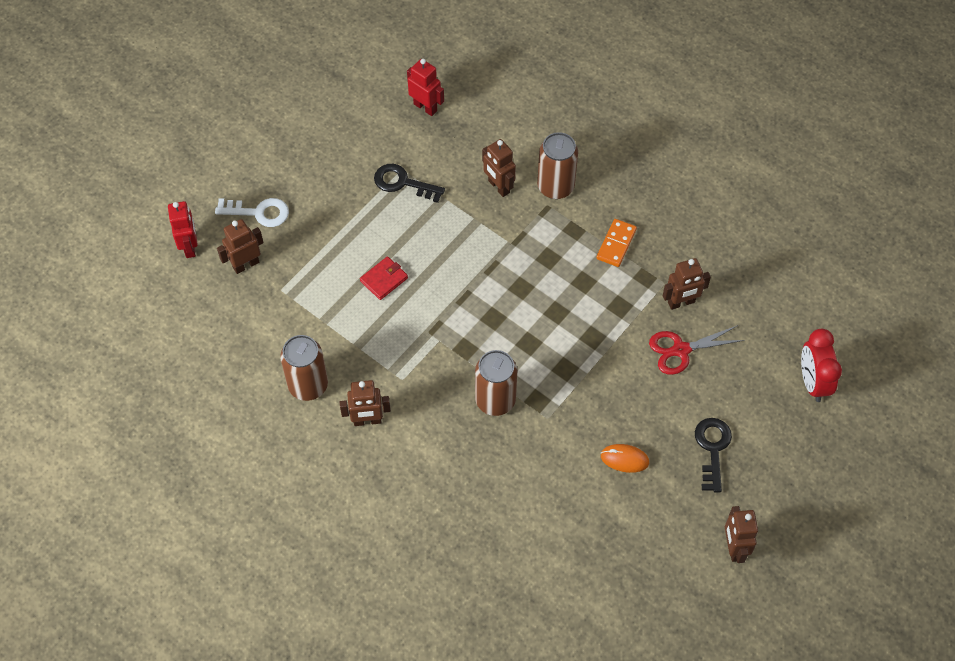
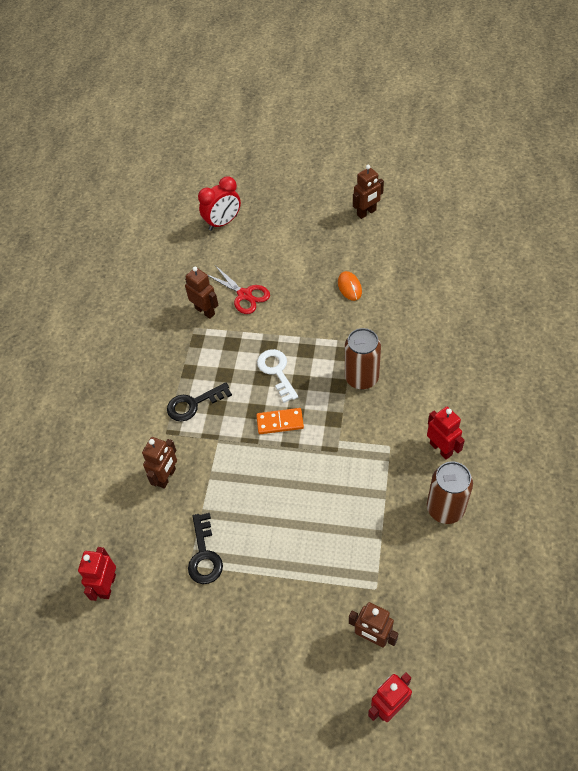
camera: 115 degrees left, 5 degrees down
(259, 212) = (310, 664): white key -> white key (276, 371)
(367, 421) = (441, 449): brown robot -> red robot
(384, 279) = (311, 511): red wallet -> none
(555, 186) = (144, 436): brown can -> none
(616, 244) = (177, 371): orange domino -> orange domino (280, 422)
(712, 449) = (307, 249): black key -> black key (193, 404)

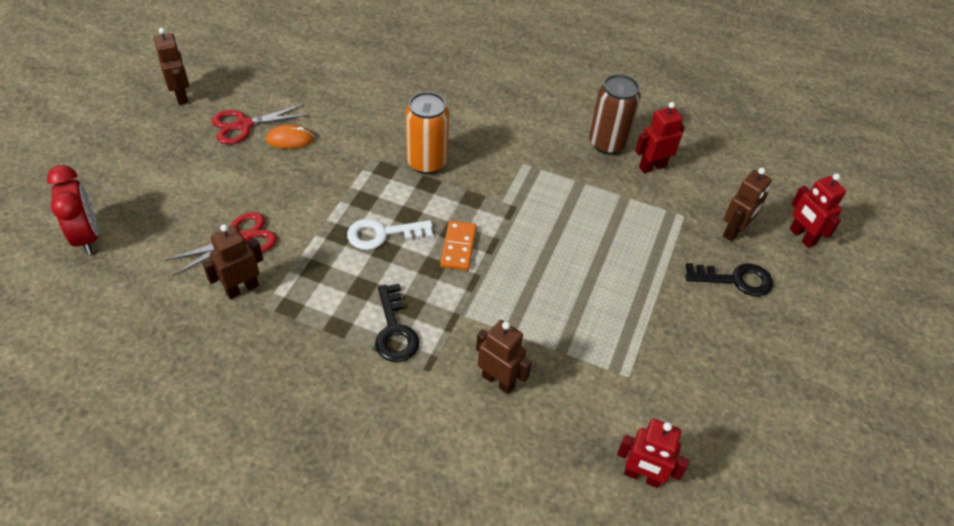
camera: 85 degrees left, 5 degrees down
(204, 555) = (618, 358): black key -> black key (735, 280)
(352, 256) = (243, 125): none -> red scissors
(361, 378) = (427, 162): brown can -> orange can
(441, 449) = (539, 127): red robot -> red robot (652, 166)

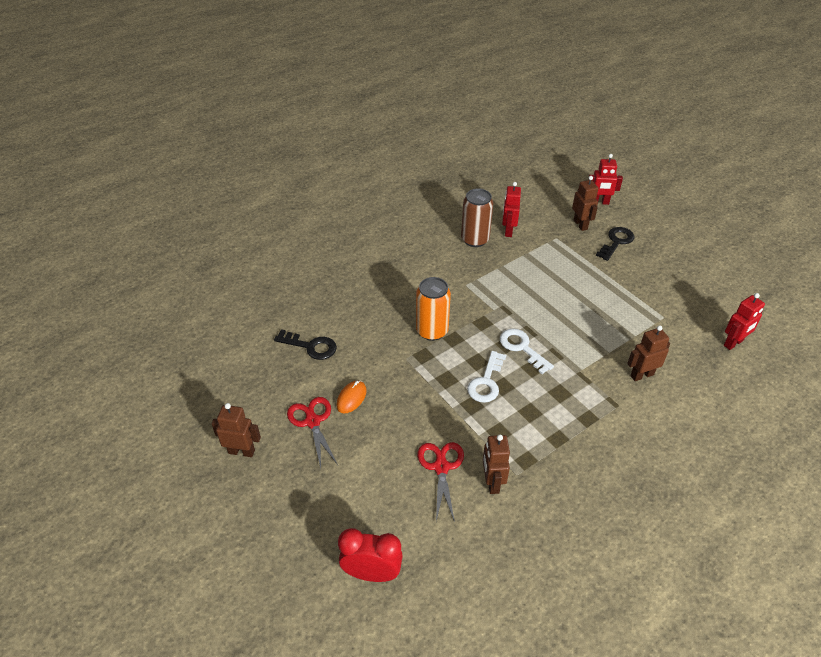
camera: 55 degrees left, 5 degrees down
(243, 125) = (312, 421): red scissors -> red scissors turned 150 degrees clockwise
(395, 330) = (577, 409): black key -> black key (311, 346)
(458, 247) = (522, 348): orange domino -> white key

